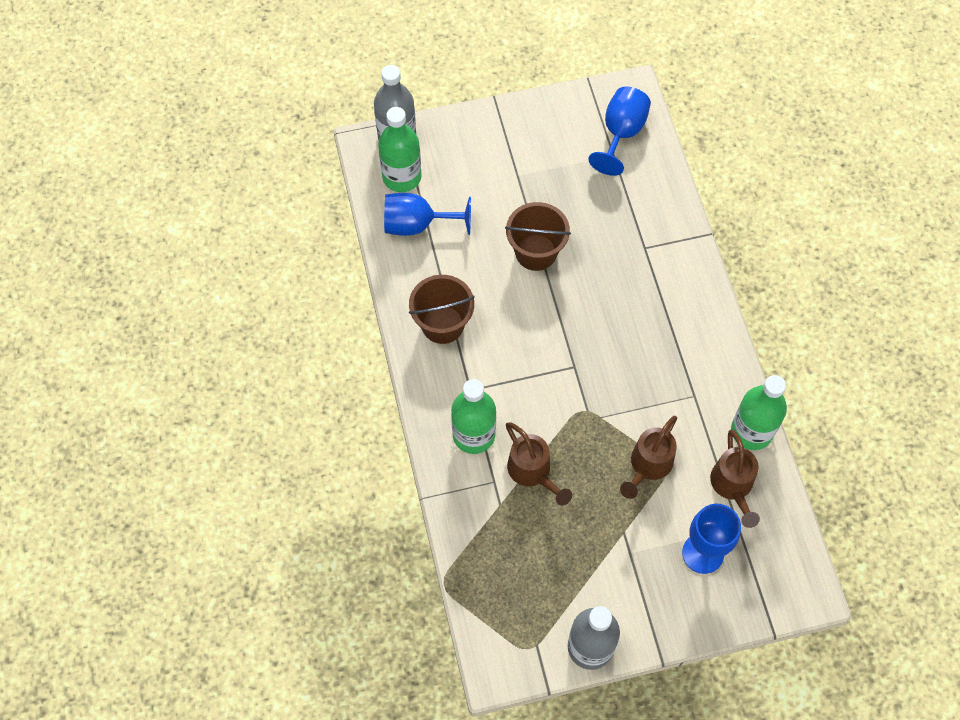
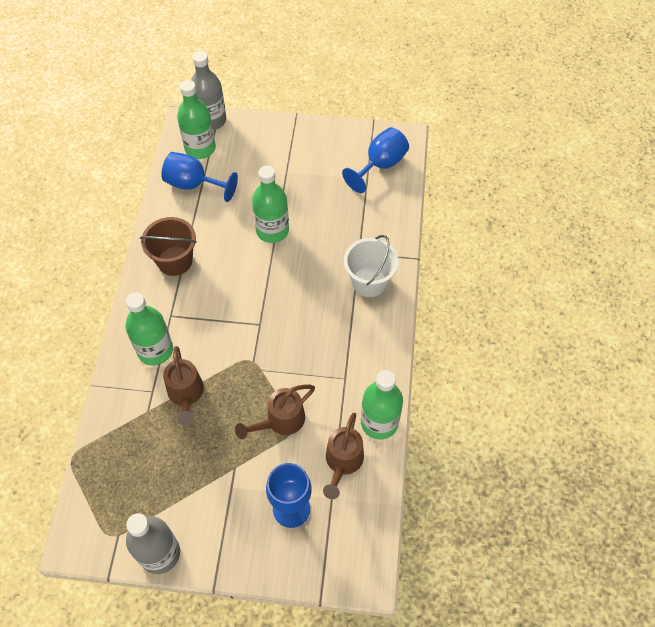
camera: 20 degrees right, 5 degrees down
(536, 252) = (272, 230): brown bucket -> green bottle
(671, 278) = (369, 282): none -> white bucket

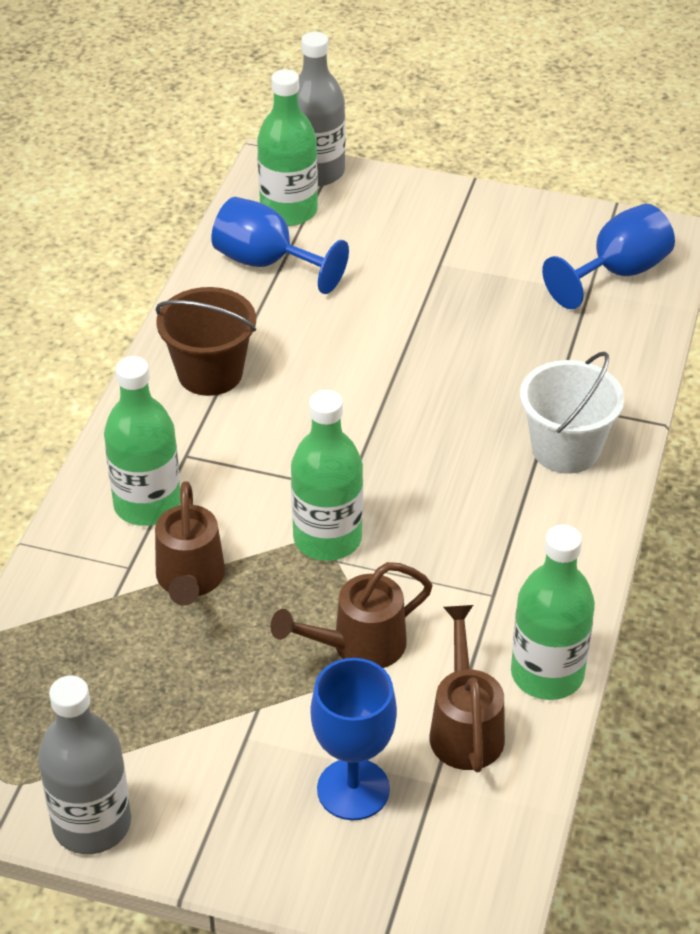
camera: 10 degrees right, 15 degrees down
(272, 230) = (397, 349): green bottle -> green bottle (327, 539)
(342, 462) = (465, 728): brown watering can -> brown watering can turned 150 degrees clockwise

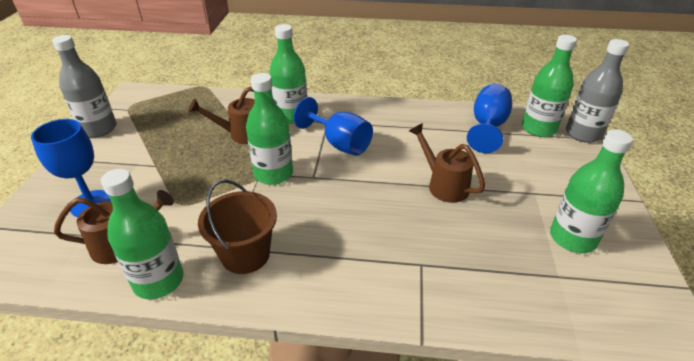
camera: 80 degrees right, 5 degrees down
(210, 373) = (389, 121): brown bucket -> brown bucket (245, 254)
(359, 646) = (193, 194): brown watering can -> brown watering can (444, 185)
(530, 259) = (572, 238): none -> green bottle
(565, 449) = (373, 275): white bucket -> none
(617, 273) = (594, 294): blue goblet -> blue goblet (339, 144)

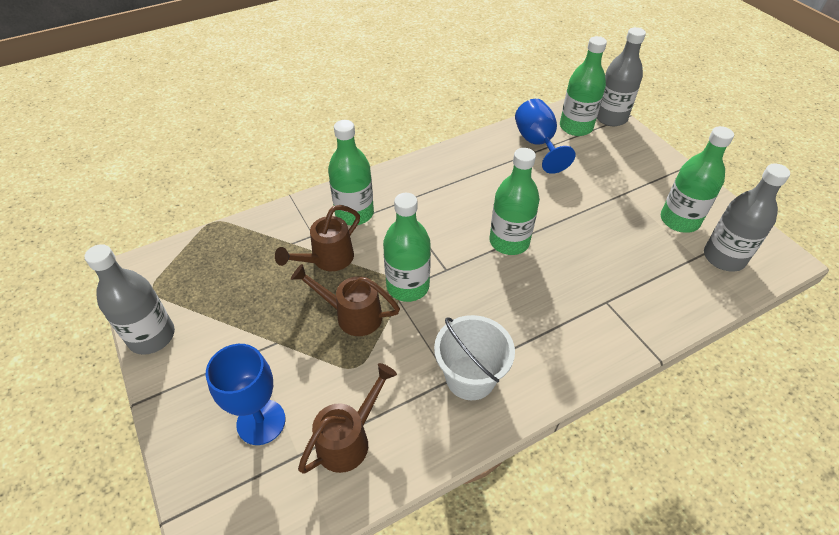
camera: 35 degrees left, 10 degrees up
(158, 281) = (424, 448): green bottle -> green bottle (509, 242)
(245, 254) = (470, 377): brown bucket -> white bucket
(339, 144) = (433, 222): blue goblet -> none
(444, 185) = (557, 220): brown watering can -> brown watering can (352, 315)
(592, 292) = (724, 257): none -> grey bottle

